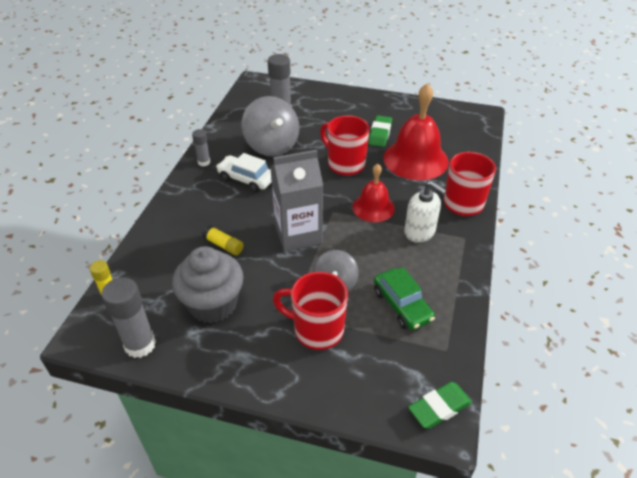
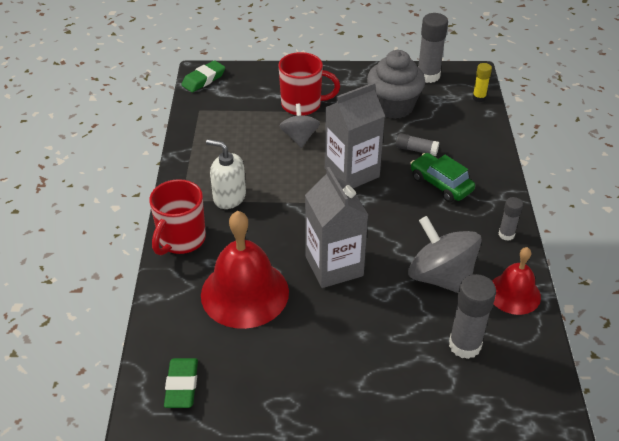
camera: 165 degrees right, 0 degrees up
(223, 245) = (416, 150): yellow glue stick -> grey glue stick
(246, 179) = (441, 222): white car -> none
(345, 164) = (334, 266): red mug -> grey carton
(373, 207) = (284, 215): red bell -> red bell (514, 293)
(380, 134) = (302, 329): green eraser -> green eraser (182, 386)
(402, 305) = (238, 132): green car -> green car (441, 184)

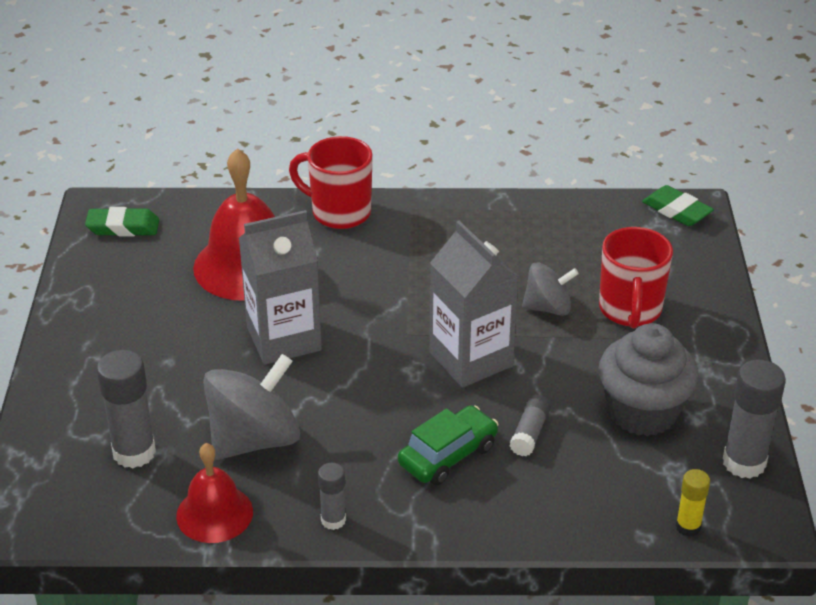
camera: 90 degrees right, 5 degrees down
(229, 197) = (416, 246): white soap dispenser -> none

